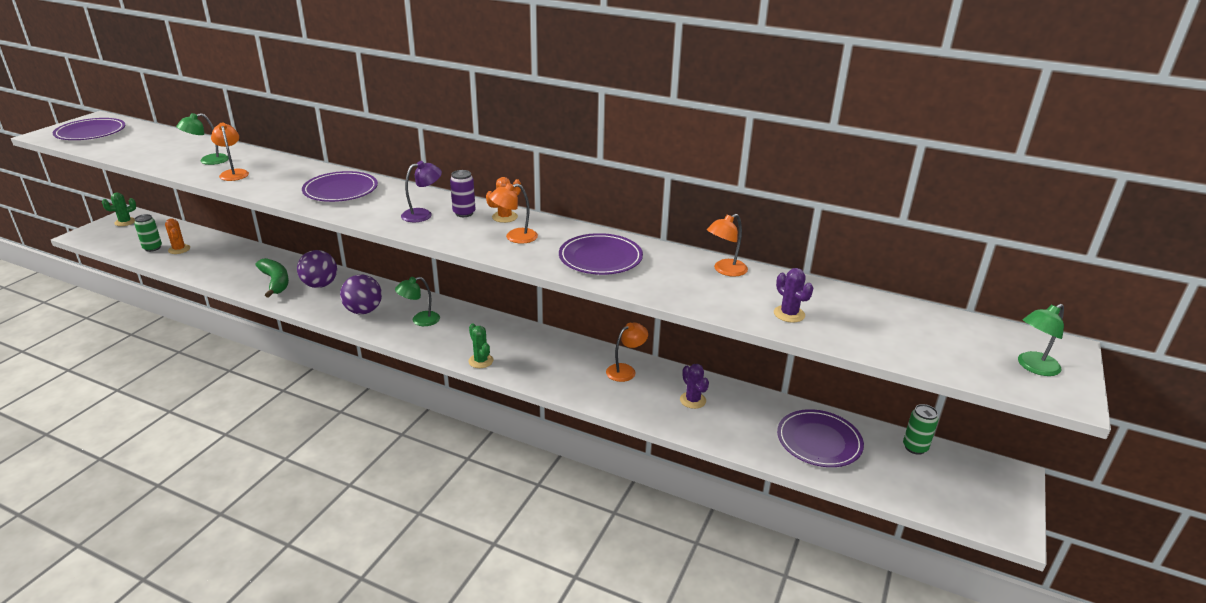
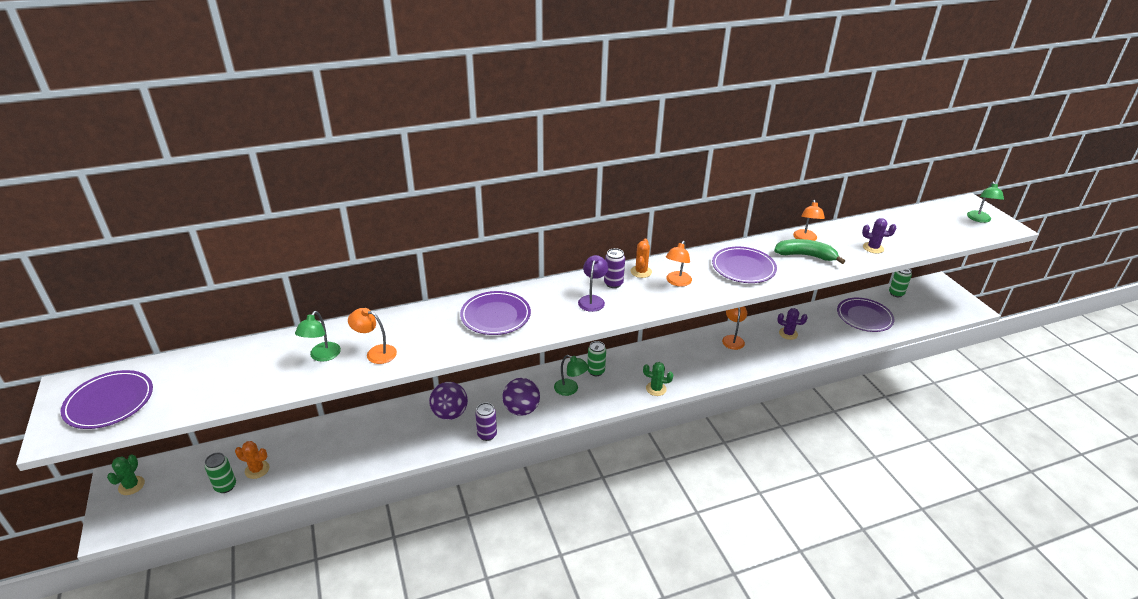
camera: 45 degrees left, 5 degrees up
(275, 282) = (410, 435): green banana -> green banana (805, 256)
(313, 311) = (487, 435): none -> purple can
(420, 320) = (570, 389): green lamp -> green lamp turned 75 degrees counterclockwise
(462, 321) = (596, 371): none -> green can

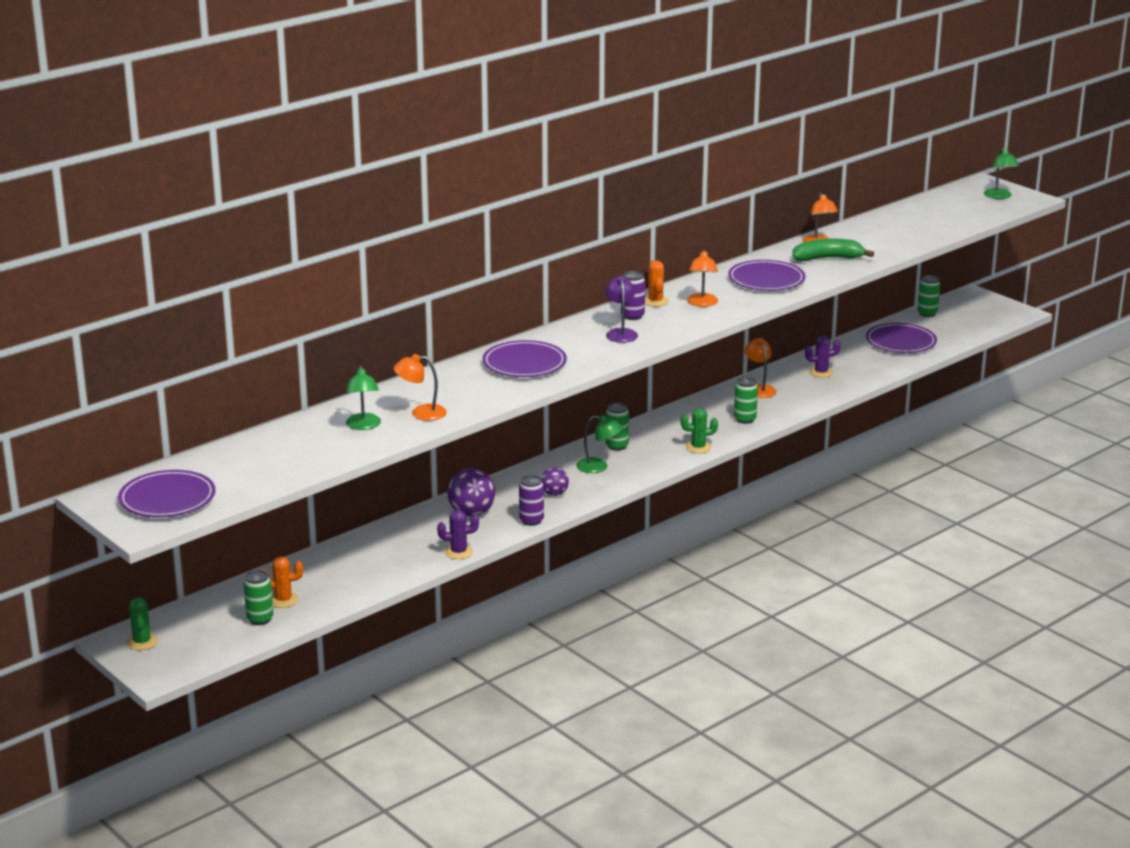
camera: 20 degrees left, 10 degrees down
(521, 410) = (554, 494): purple ball -> purple ball, size x0.60
(706, 368) = (745, 419): none -> green can
(873, 248) = (896, 240): purple cactus -> purple cactus (458, 552)

